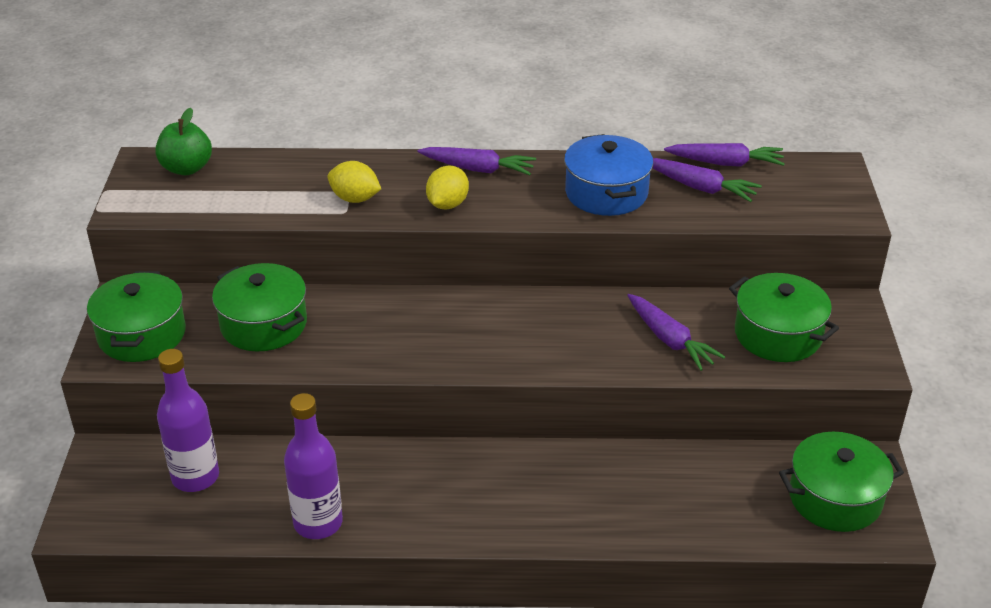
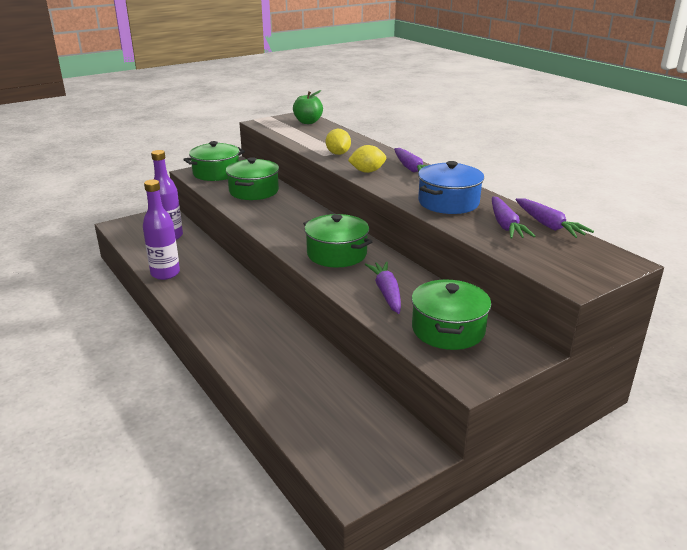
camera: 55 degrees right, 10 degrees down
(669, 340) = (386, 293): purple carrot -> purple carrot turned 150 degrees clockwise
(835, 498) = (361, 445): green pot -> green pot (336, 254)

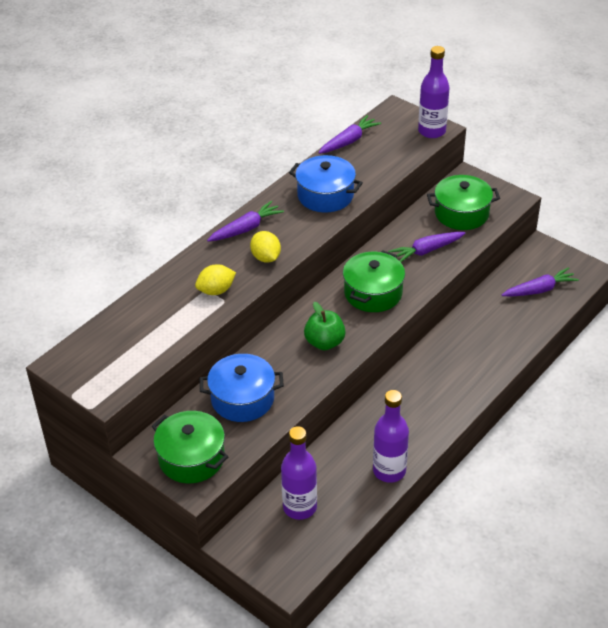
camera: 105 degrees left, 15 degrees up
(254, 191) = (242, 399): green pot -> blue pot
(308, 122) = (93, 347): green apple -> green apple (324, 342)
(505, 225) = (359, 161): purple carrot -> purple carrot (539, 290)
(568, 276) = (432, 131): none -> purple bottle

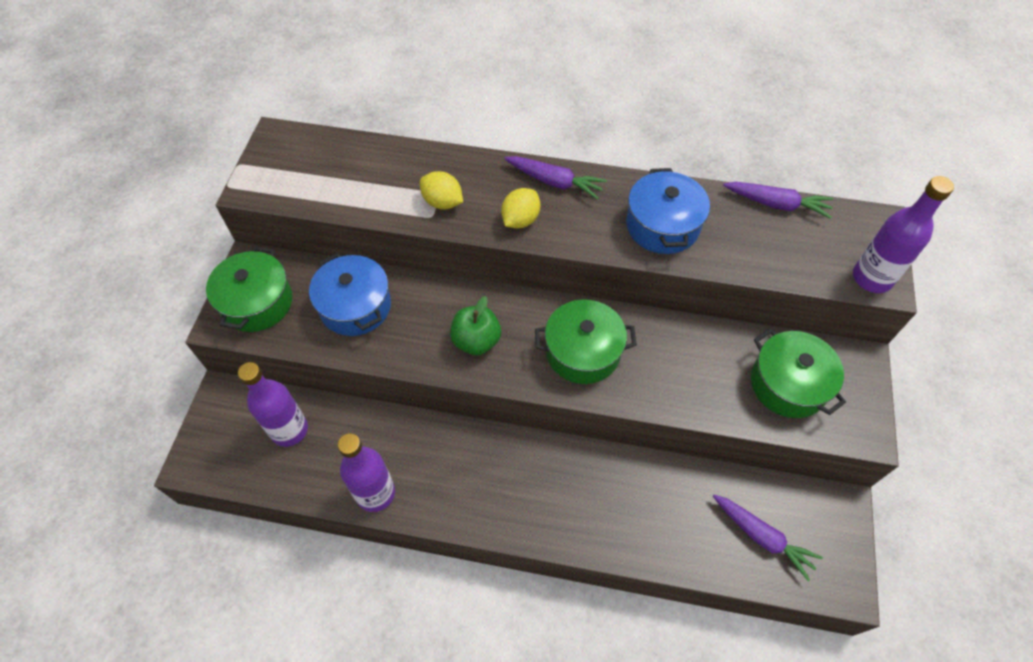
camera: 60 degrees right, 15 degrees up
(426, 251) = (691, 375): purple carrot -> none

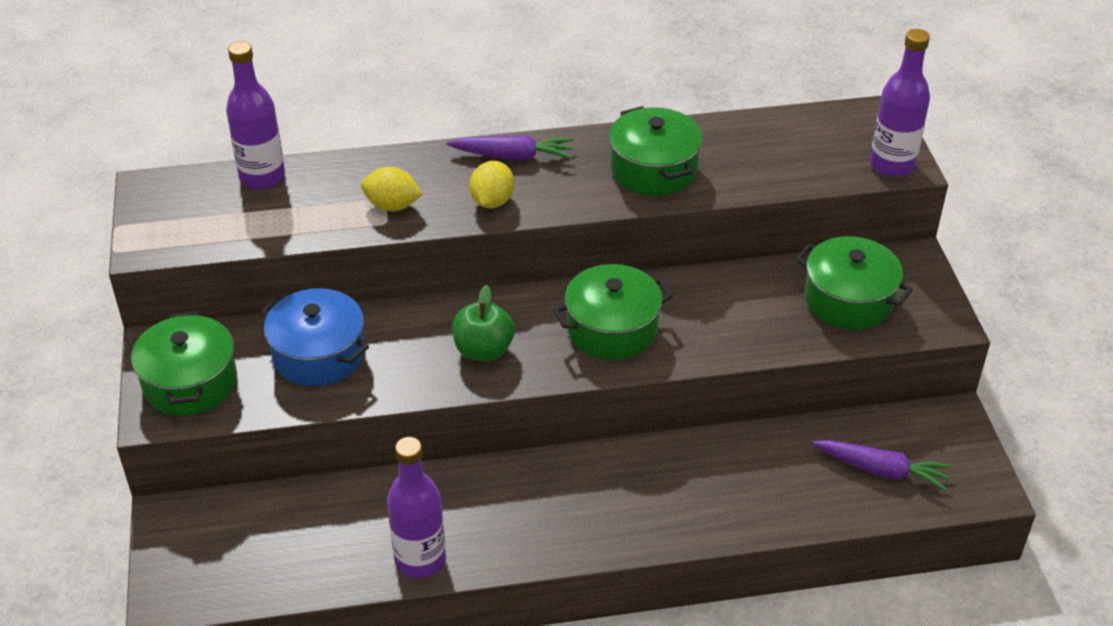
camera: 20 degrees left, 15 degrees down
(289, 430) = (277, 528): purple bottle -> purple bottle (262, 177)
(662, 225) = (653, 169): blue pot -> green pot
(776, 204) = (766, 121): purple carrot -> none

